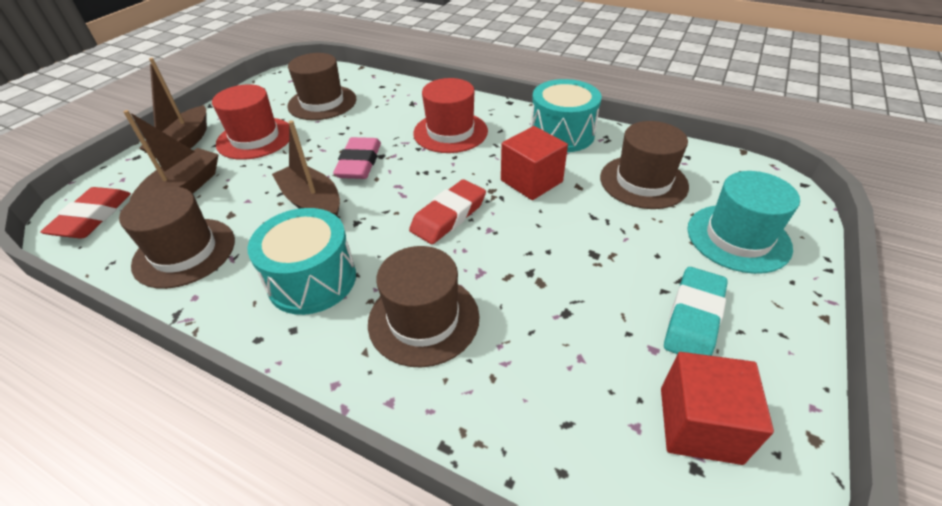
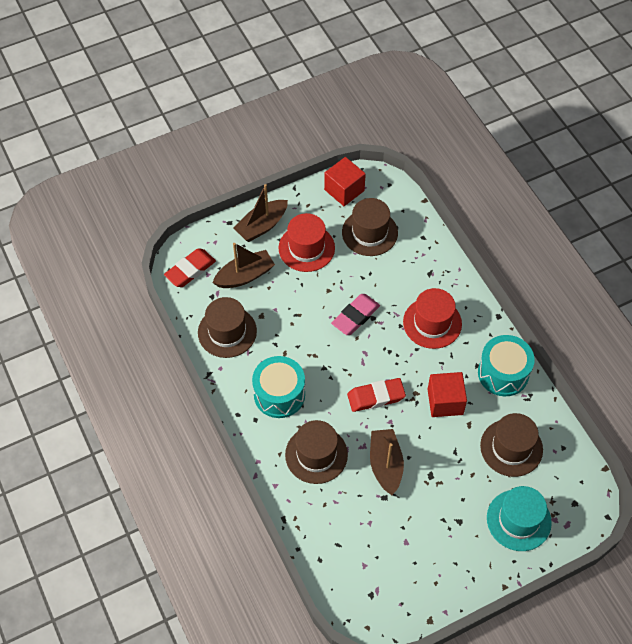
camera: 35 degrees right, 15 degrees up
(312, 203) = (309, 336): brown boat -> brown boat (385, 465)
(693, 318) = (441, 542): turquoise eraser -> none
(699, 424) = (390, 583): red cube -> red cube (344, 190)

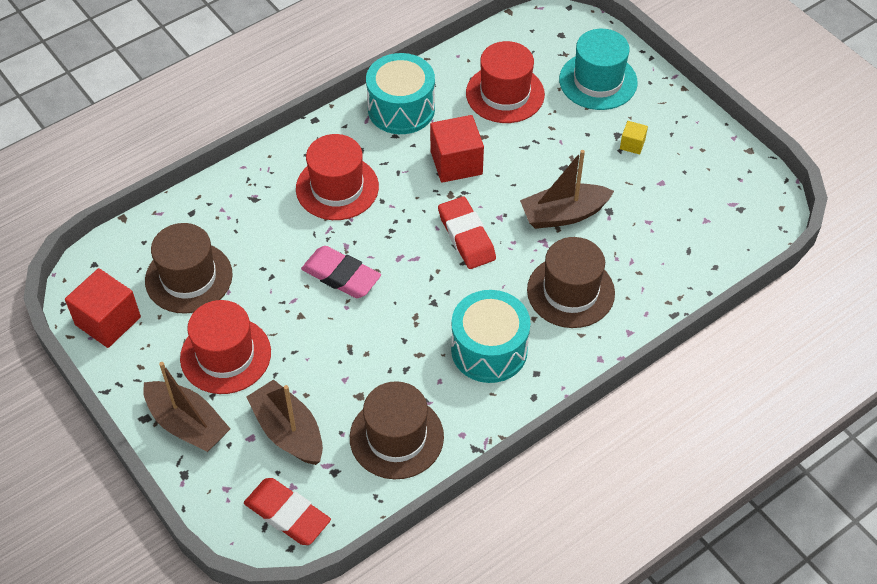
camera: 100 degrees left, 5 degrees down
(447, 530) = (632, 144): none -> yellow cube
(511, 447) = (505, 94): brown hat -> red hat

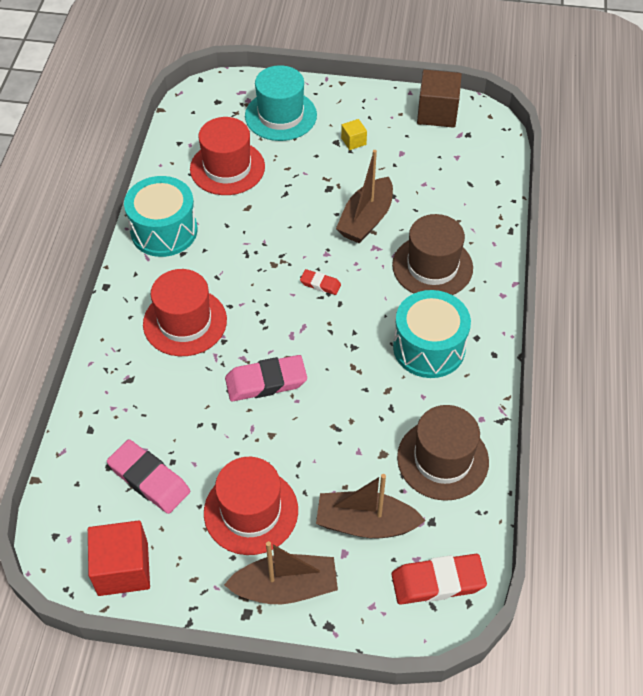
camera: 45 degrees left, 0 degrees up
(189, 277) = (149, 479): brown hat -> pink eraser
(456, 163) = (251, 239): red cube -> none
(466, 236) = (320, 284): red eraser -> red eraser, size x0.53
(736, 171) = (437, 113): none -> brown cube

